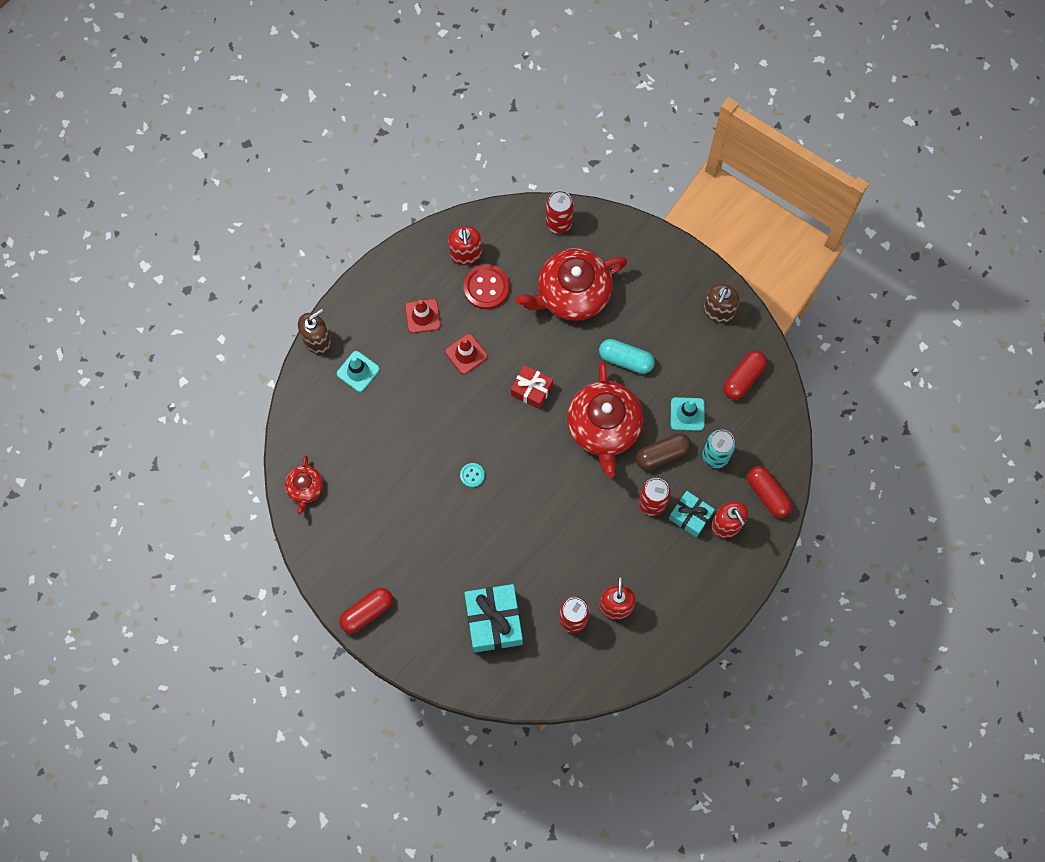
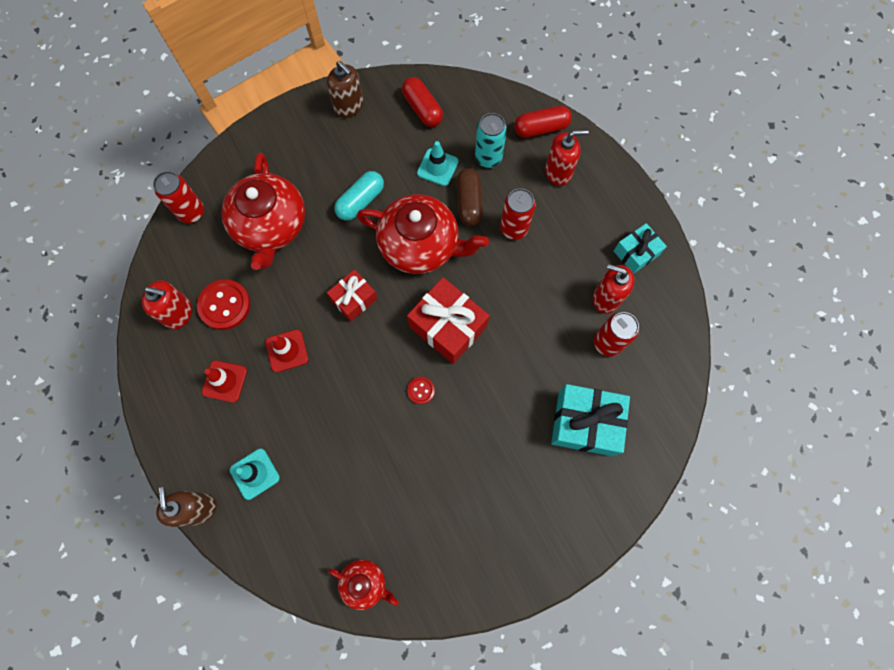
camera: 70 degrees left, 0 degrees up
(367, 612) = (533, 559): red capsule -> none
(472, 475) = (421, 390): turquoise button -> red button
(537, 477) = (448, 326): none -> red gift
(690, 516) = (539, 200): turquoise gift -> turquoise gift (636, 253)

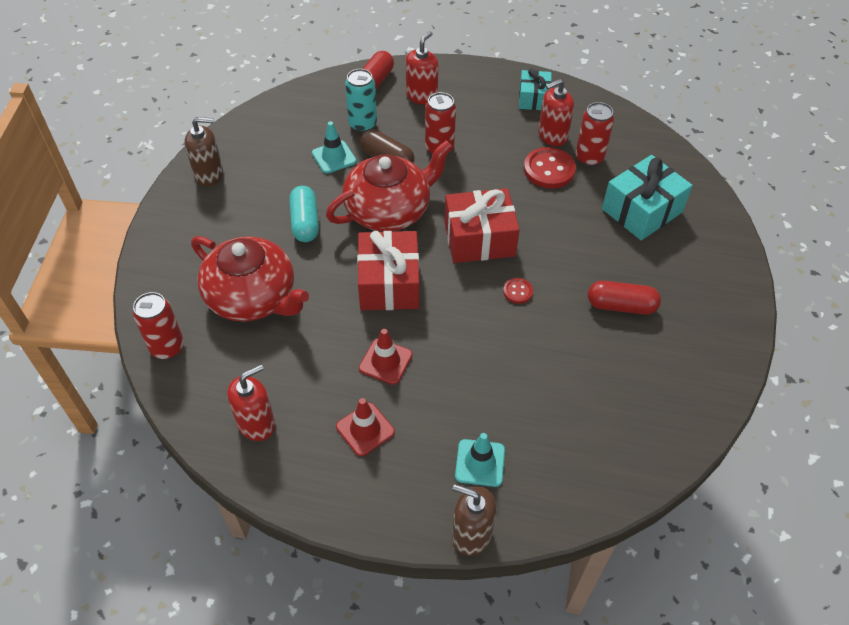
camera: 50 degrees left, 20 degrees down
(224, 305) = (290, 381): red button -> red button (549, 169)
(354, 299) = (389, 283): red gift -> red gift, size x1.64
(364, 583) = (657, 442): red teapot -> none
(422, 109) = (272, 133): red capsule -> red capsule (621, 306)

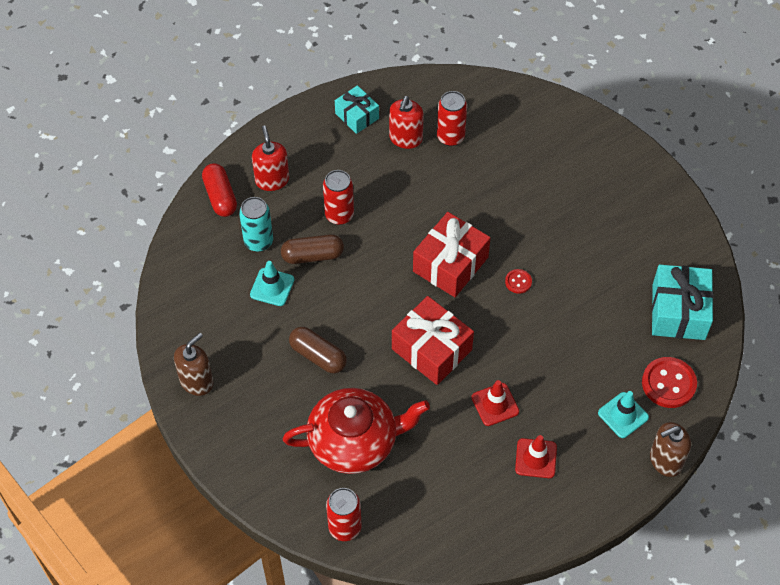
camera: 45 degrees left, 5 degrees up
(256, 423) = (467, 518): red soap dispenser -> none
(305, 222) = (318, 356): turquoise capsule -> brown capsule
(389, 210) = (365, 295): red teapot -> none
(549, 169) = (434, 169): red button -> red button (668, 383)
(621, 306) = (589, 236): red capsule -> none
(642, 210) = (528, 152): turquoise gift -> turquoise gift (678, 312)

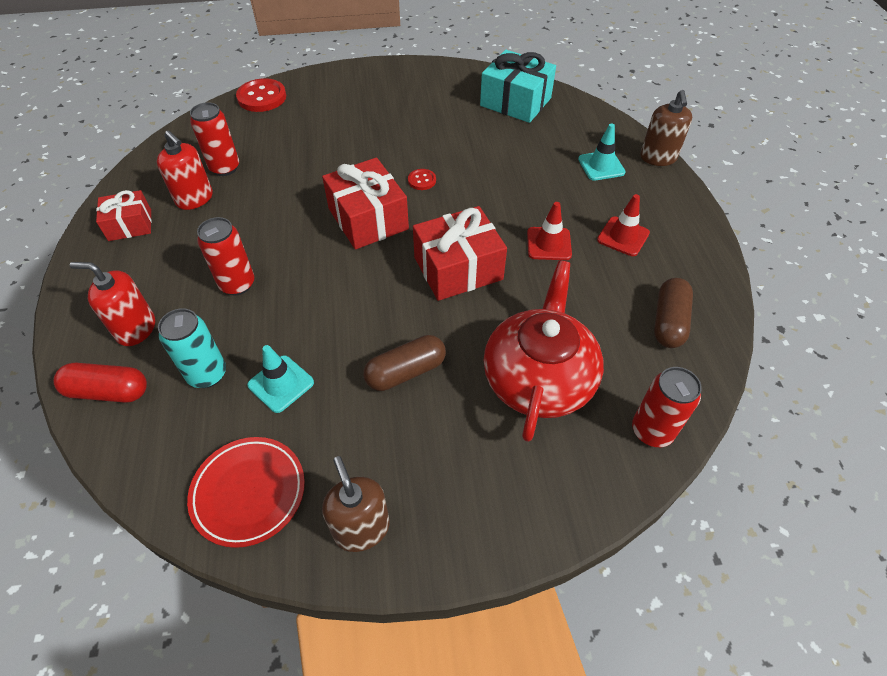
camera: 65 degrees left, 5 degrees down
(191, 311) = (249, 492): none -> red plate
(312, 255) = (269, 327): brown capsule -> brown capsule (668, 322)
(357, 116) = (130, 225): turquoise gift -> red gift
(668, 383) = (582, 130): red button -> red button (262, 97)

